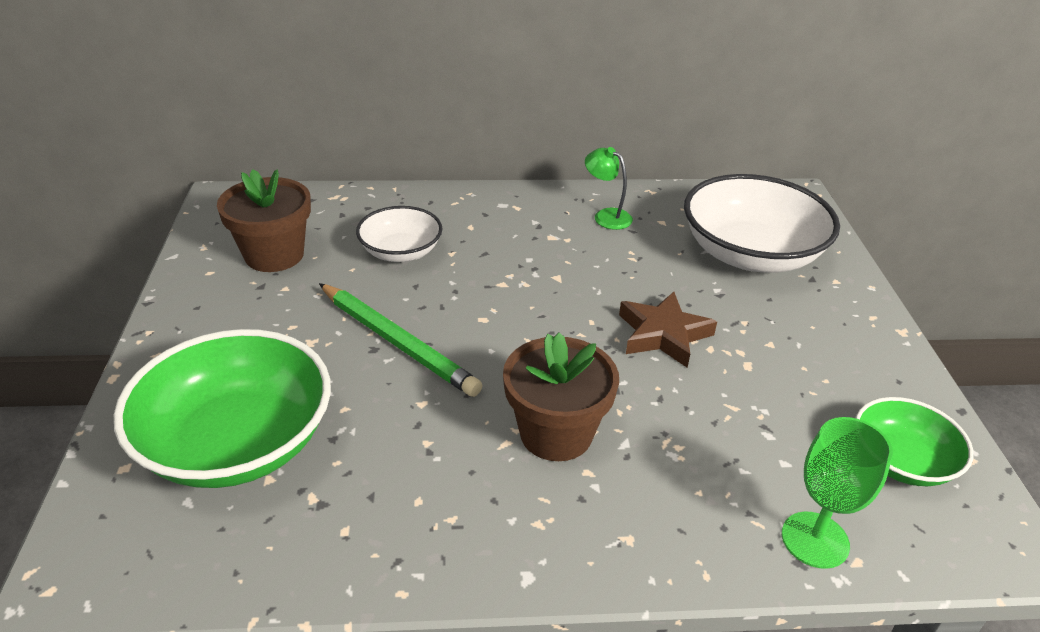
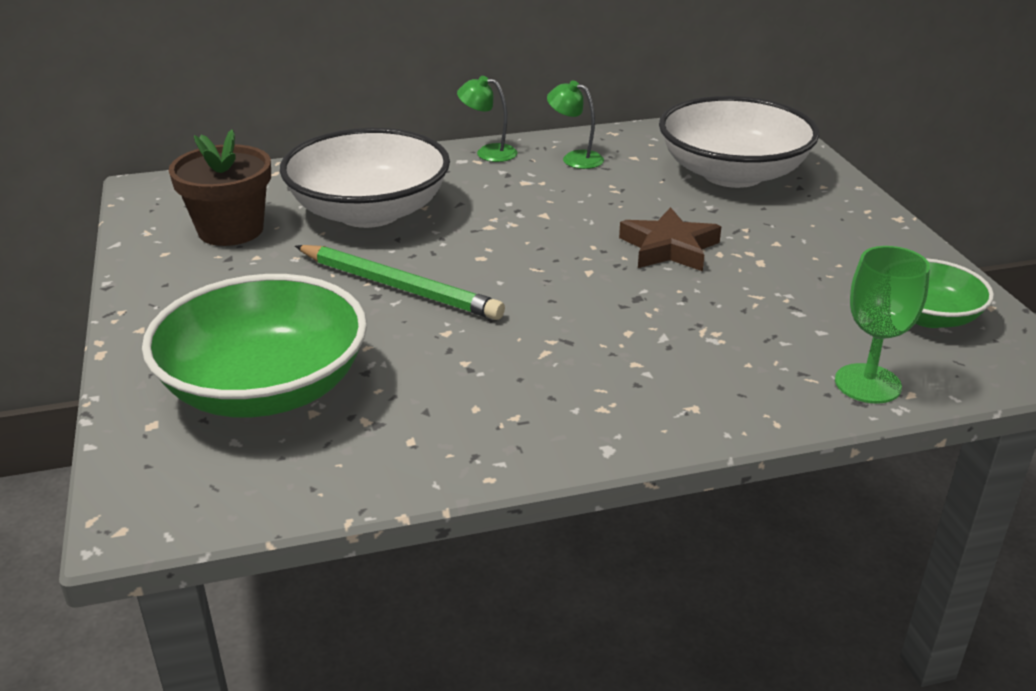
camera: 10 degrees left, 5 degrees down
(401, 252) = (369, 212): white bowl -> white bowl, size x1.79
(529, 199) = (488, 152): none -> green lamp
(556, 433) = (592, 338): brown flower pot -> none

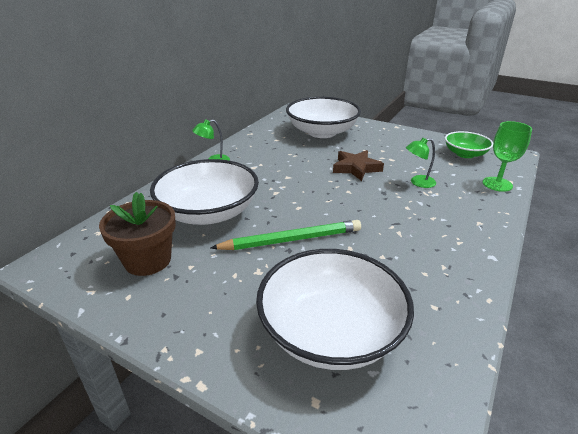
camera: 45 degrees left, 0 degrees up
(265, 388) = (331, 331): green bowl -> white bowl
(575, 158) = (255, 149): green lamp -> green lamp (418, 182)

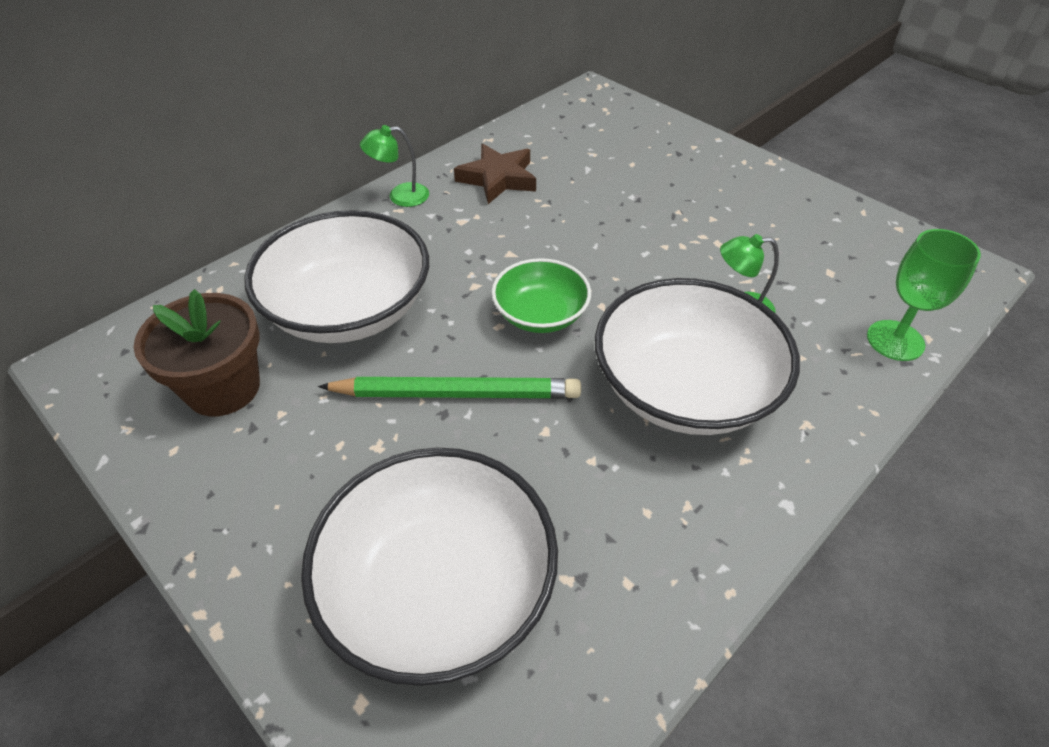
camera: 15 degrees right, 15 degrees up
(322, 132) = (619, 155): white bowl -> white bowl (684, 388)
(356, 168) = (641, 254): brown star -> brown star (498, 178)
(465, 154) = (872, 254): green bowl -> green bowl (540, 314)

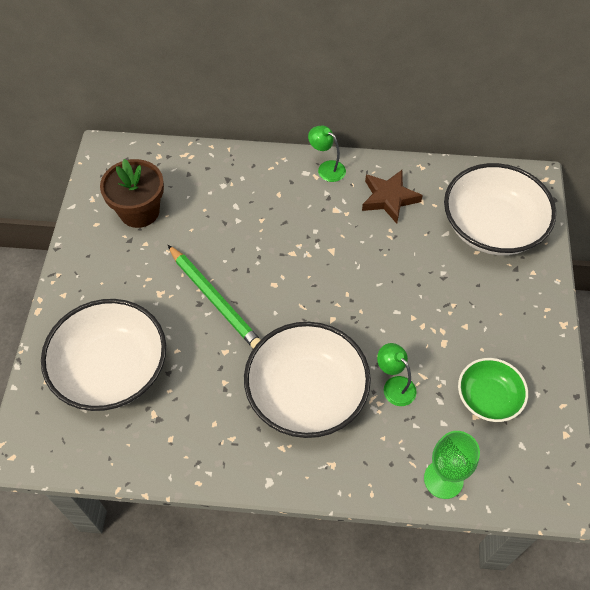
camera: 50 degrees right, 10 degrees up
(349, 309) = (226, 216): white bowl -> white bowl (492, 227)
(540, 314) = (299, 296): green bowl -> green bowl (488, 398)

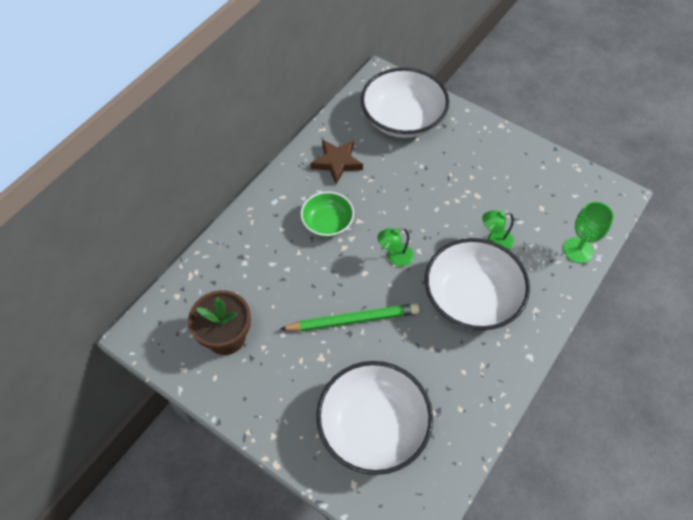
camera: 60 degrees left, 0 degrees up
(326, 168) = (280, 186): green lamp -> green lamp (395, 257)
(488, 398) = (532, 194): green bowl -> green bowl (327, 223)

